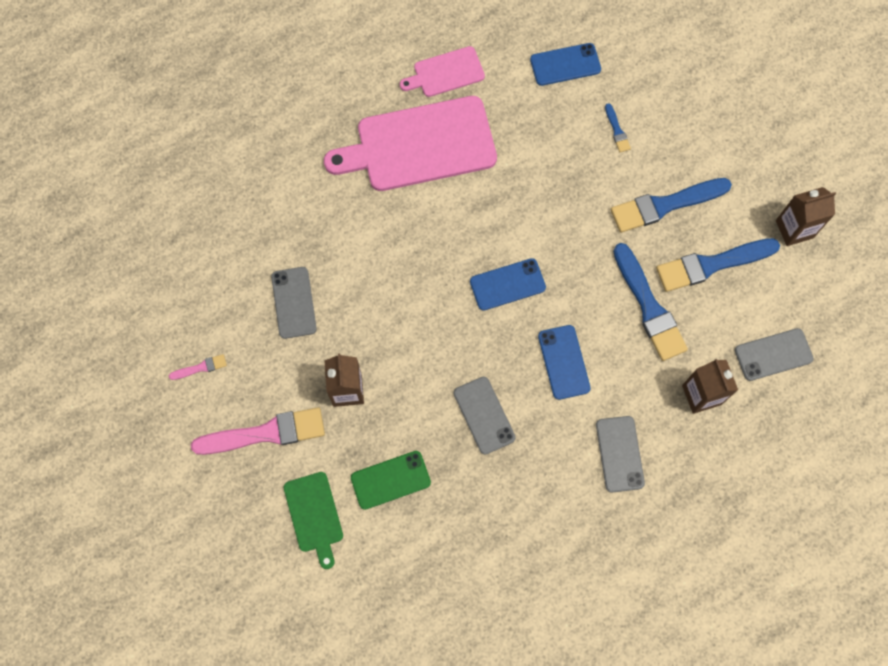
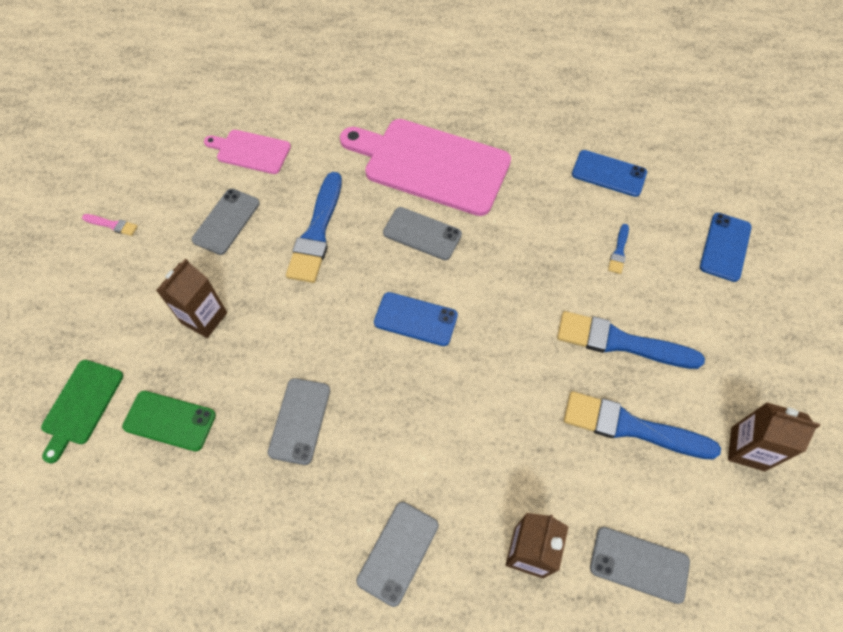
camera: 35 degrees right, 10 degrees down
(265, 433) = (109, 308): pink brush -> none
(445, 73) = (497, 125): pink cutting board -> pink cutting board (250, 151)
(459, 211) = (422, 234): none -> grey phone
(564, 362) = (413, 422): blue phone -> blue phone (725, 247)
(649, 307) = (536, 426): blue brush -> blue brush (317, 232)

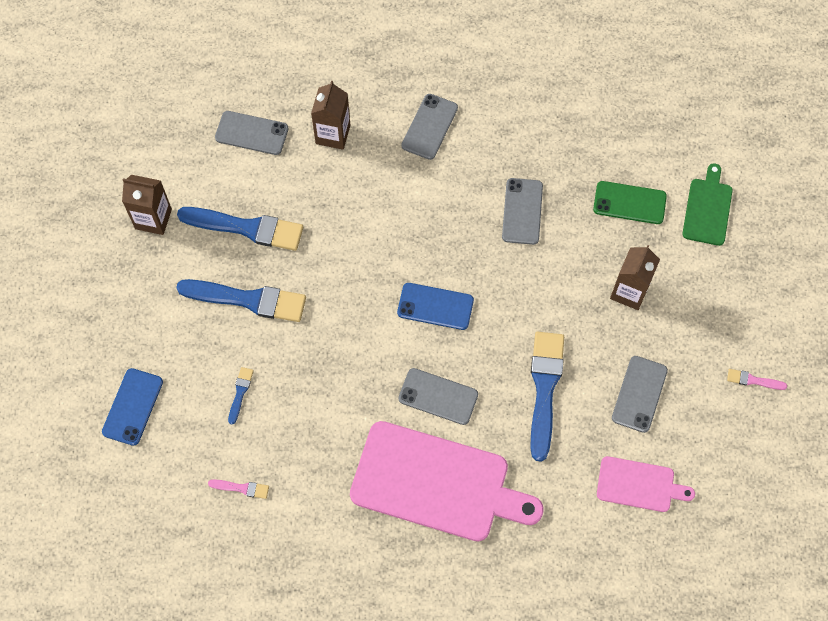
camera: 175 degrees right, 5 degrees up
(609, 173) = (241, 488): blue phone -> pink brush

